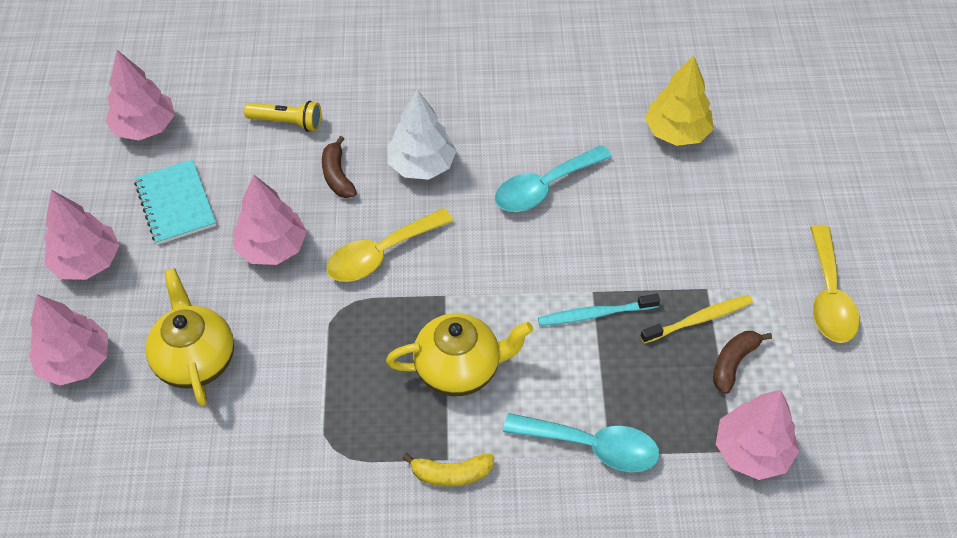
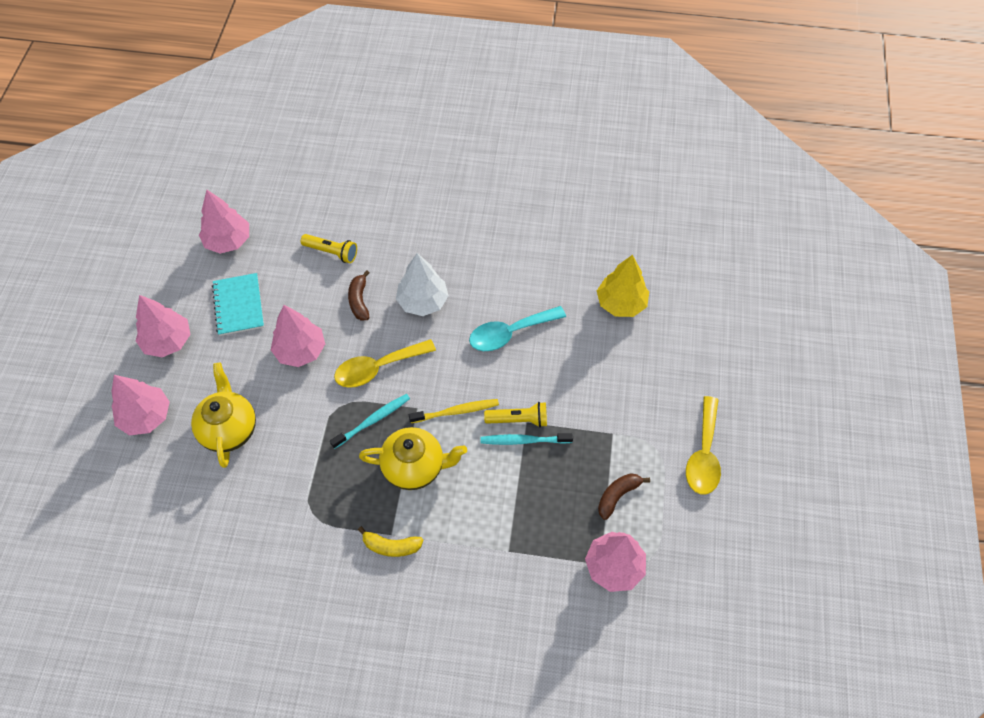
camera: 10 degrees right, 5 degrees up
(389, 319) = (373, 420): none -> turquoise toothbrush
(582, 290) = (518, 420): none -> yellow flashlight
(592, 446) = (497, 542): turquoise spoon -> none
(699, 319) = (600, 457): yellow toothbrush -> yellow toothbrush (456, 411)

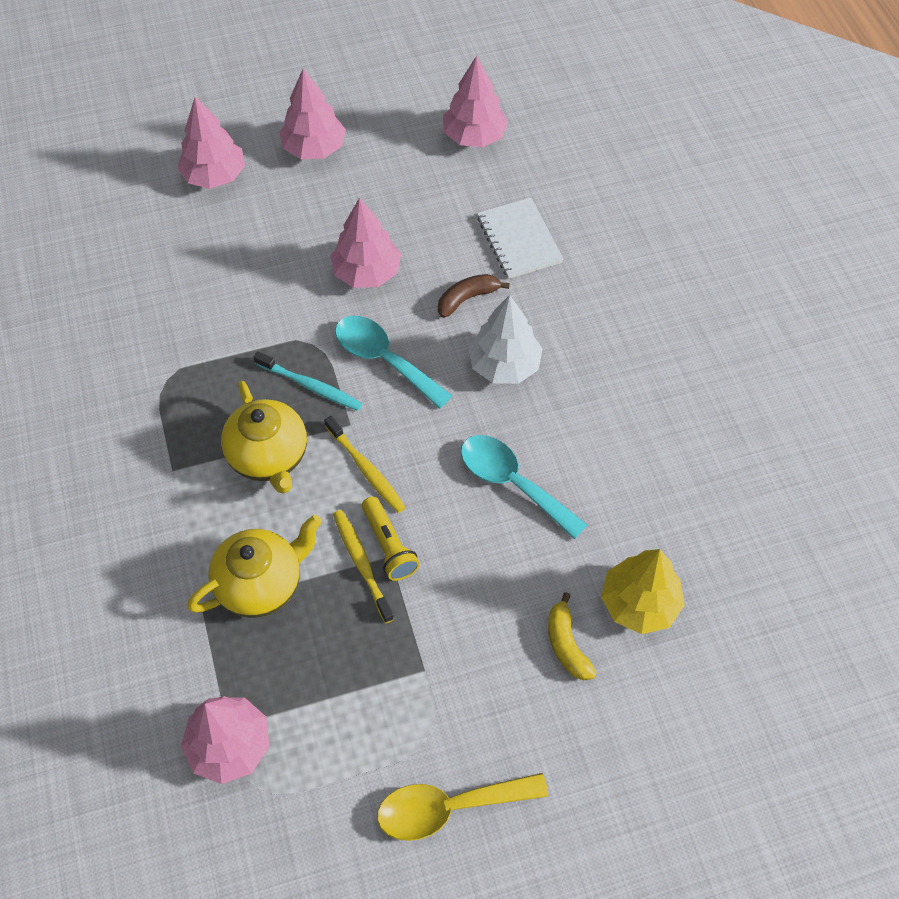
camera: 65 degrees right, 0 degrees up
(229, 429) = (234, 254): yellow teapot -> yellow teapot (261, 584)
(239, 305) = (394, 187): turquoise notebook -> none
(332, 252) = (519, 240): yellow flashlight -> white notebook
(378, 368) = (384, 359): yellow spoon -> turquoise spoon
(391, 546) = (157, 477): yellow banana -> yellow banana (566, 644)
(524, 440) = (362, 564): turquoise toothbrush -> yellow toothbrush
(617, 496) = (333, 711): brown banana -> none

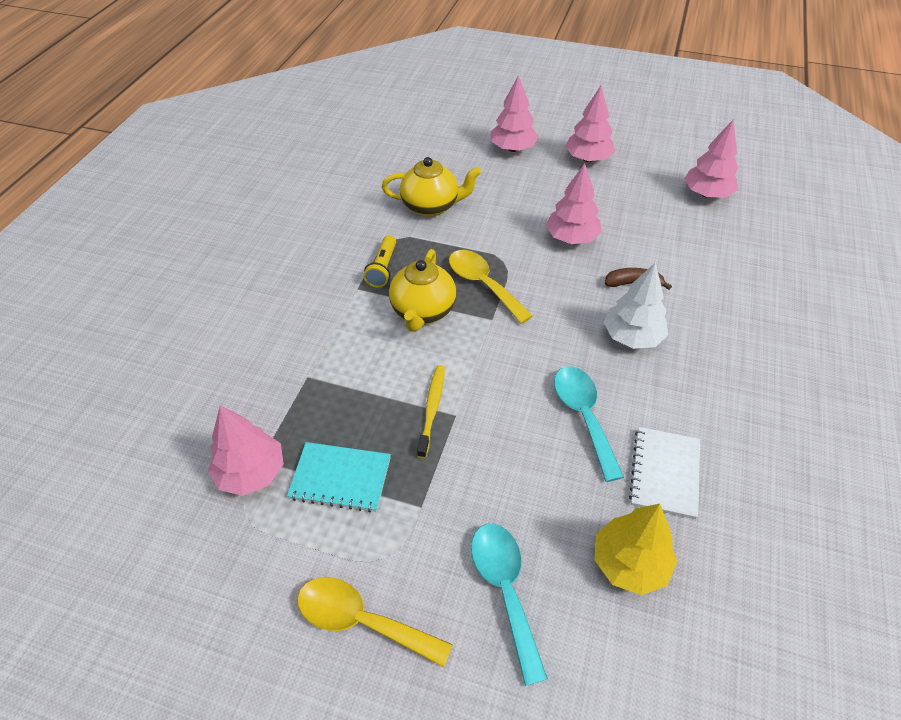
camera: 35 degrees right, 10 degrees down
(261, 584) = (356, 383): yellow teapot -> yellow teapot (431, 206)
(310, 386) = (483, 284): turquoise toothbrush -> yellow spoon
(325, 692) = (340, 478): none -> turquoise notebook
(366, 469) = (481, 351): yellow toothbrush -> none
(384, 359) = (545, 292): turquoise spoon -> turquoise spoon (505, 589)
(389, 546) = (460, 408): yellow flashlight -> yellow flashlight (382, 268)
(519, 240) = (699, 266): white notebook -> white notebook (665, 473)
(566, 644) = (545, 557): yellow banana -> none

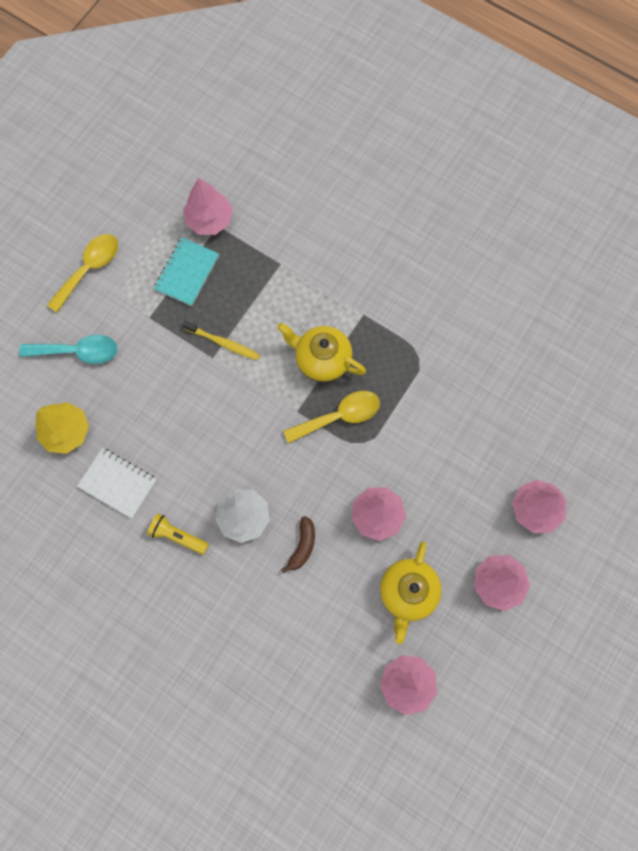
camera: 105 degrees right, 25 degrees up
(382, 268) = (382, 339): yellow flashlight -> yellow flashlight (177, 535)
(431, 206) = (457, 400): yellow teapot -> yellow teapot (407, 592)
(583, 416) = (182, 446): turquoise spoon -> none

